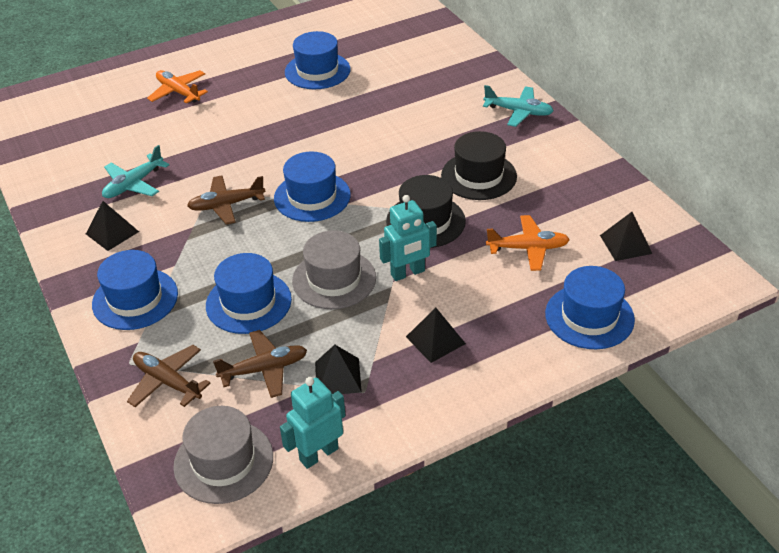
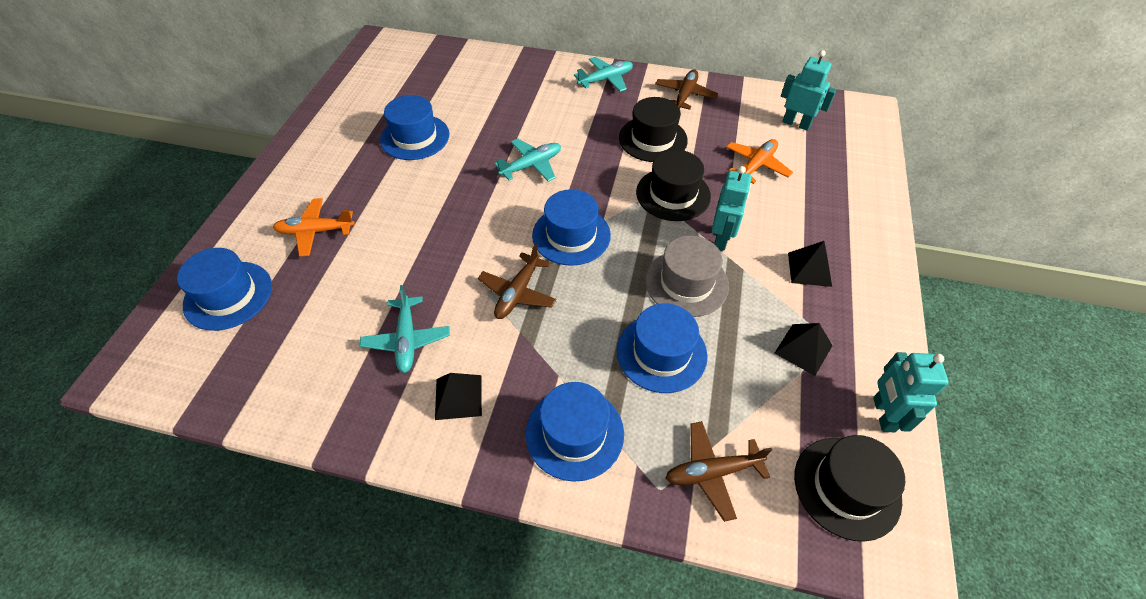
camera: 50 degrees left, 10 degrees up
(223, 461) = (847, 487): grey hat -> black hat
(264, 369) = (755, 391): brown plane -> brown plane (685, 95)
(361, 136) = (531, 165): none -> turquoise plane
(589, 316) = (852, 182): blue hat -> blue hat (228, 295)
(625, 244) = (796, 124): black pyramid -> turquoise robot

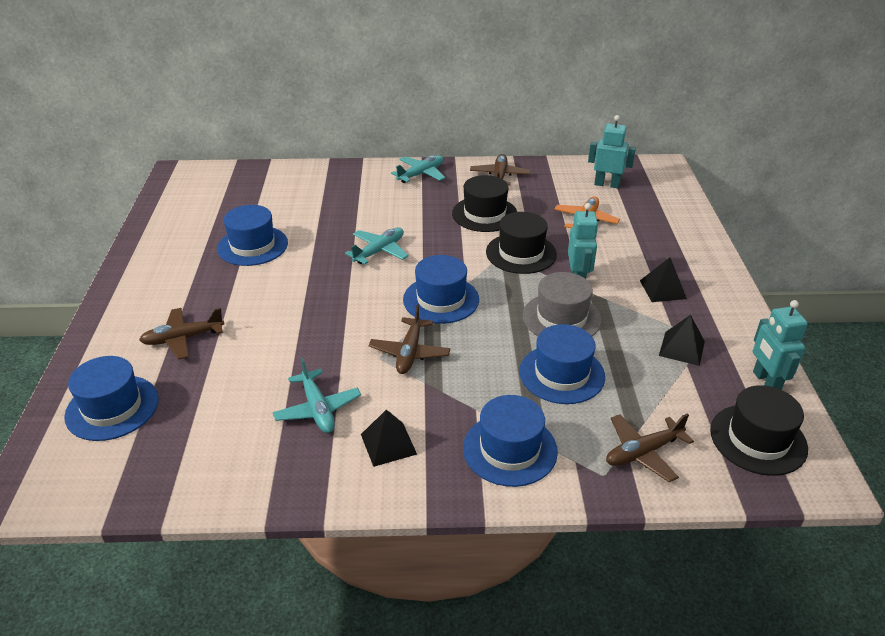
camera: 15 degrees left, 15 degrees down
(315, 231) = (183, 339): orange plane -> brown plane

